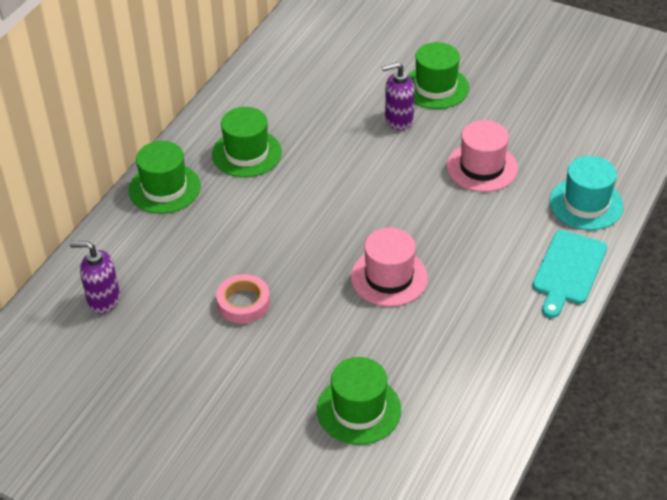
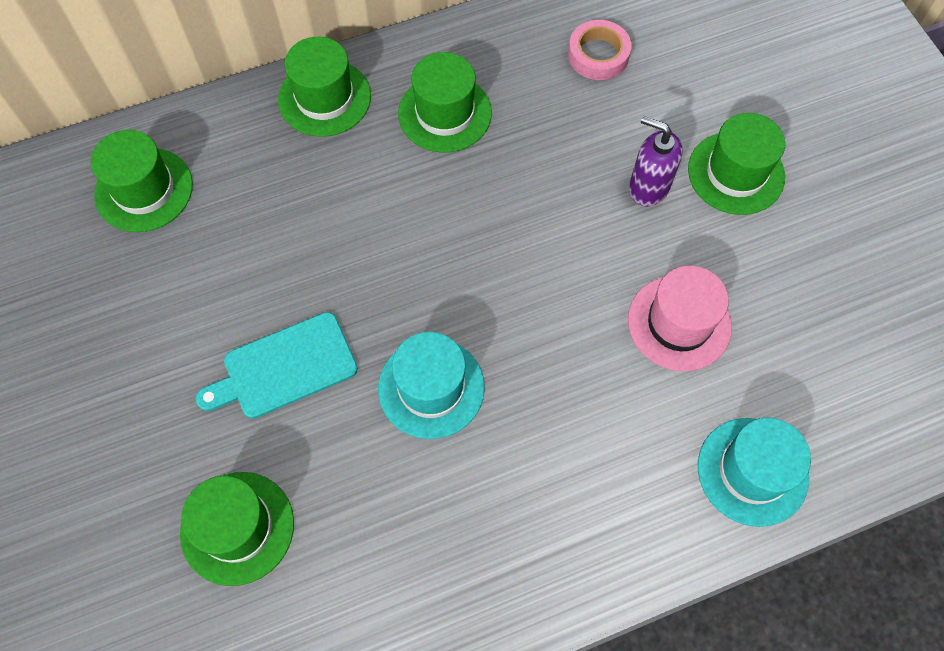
camera: 40 degrees right, 20 degrees up
(103, 299) = (144, 190): purple soap dispenser -> green hat
(243, 303) = (260, 299): pink tape -> pink tape (598, 55)
(389, 277) = (431, 388): pink hat -> turquoise hat
(568, 270) = (636, 545): turquoise cutting board -> turquoise cutting board (284, 367)

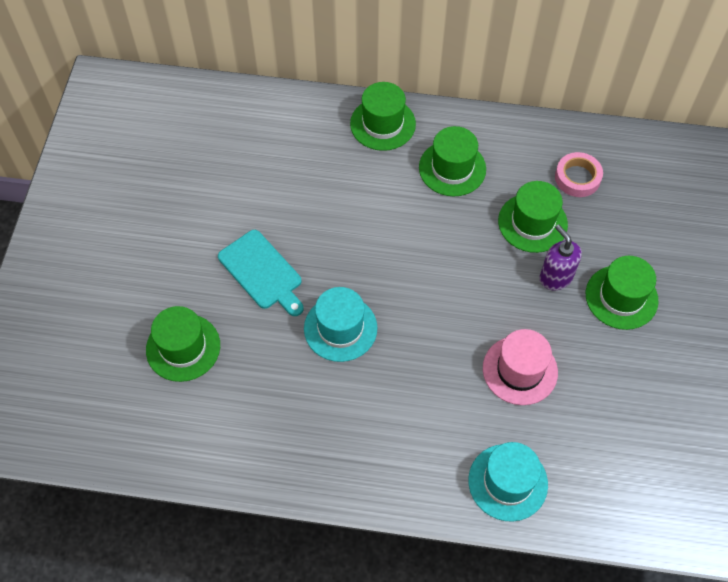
camera: 30 degrees right, 5 degrees down
(144, 190) = (243, 129): green hat -> green hat (532, 223)
(284, 367) = (262, 272): turquoise cutting board -> turquoise cutting board turned 135 degrees counterclockwise

